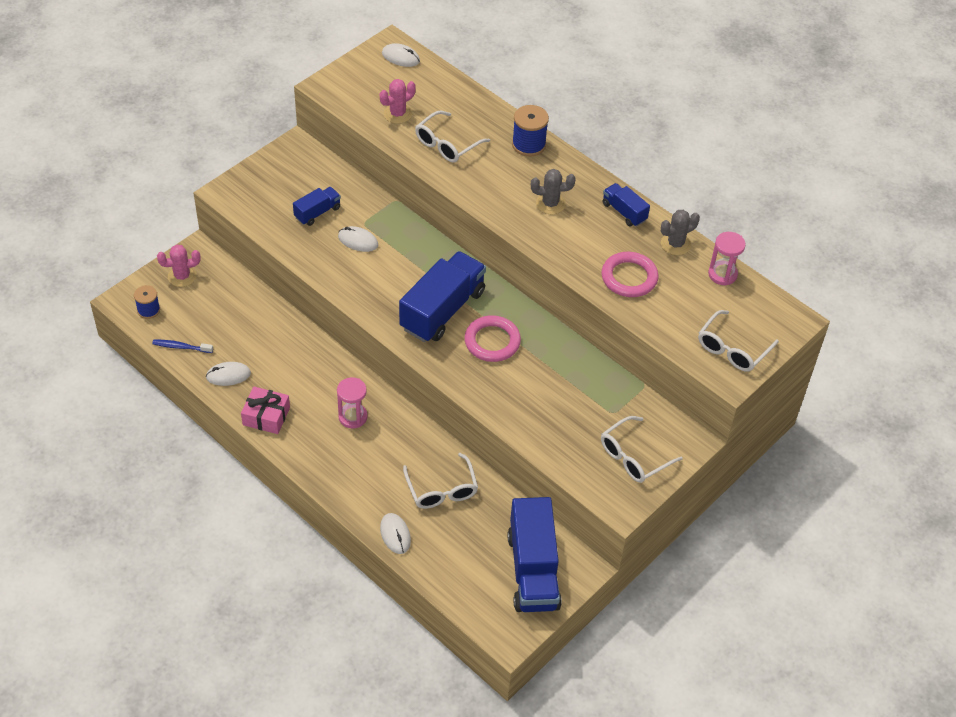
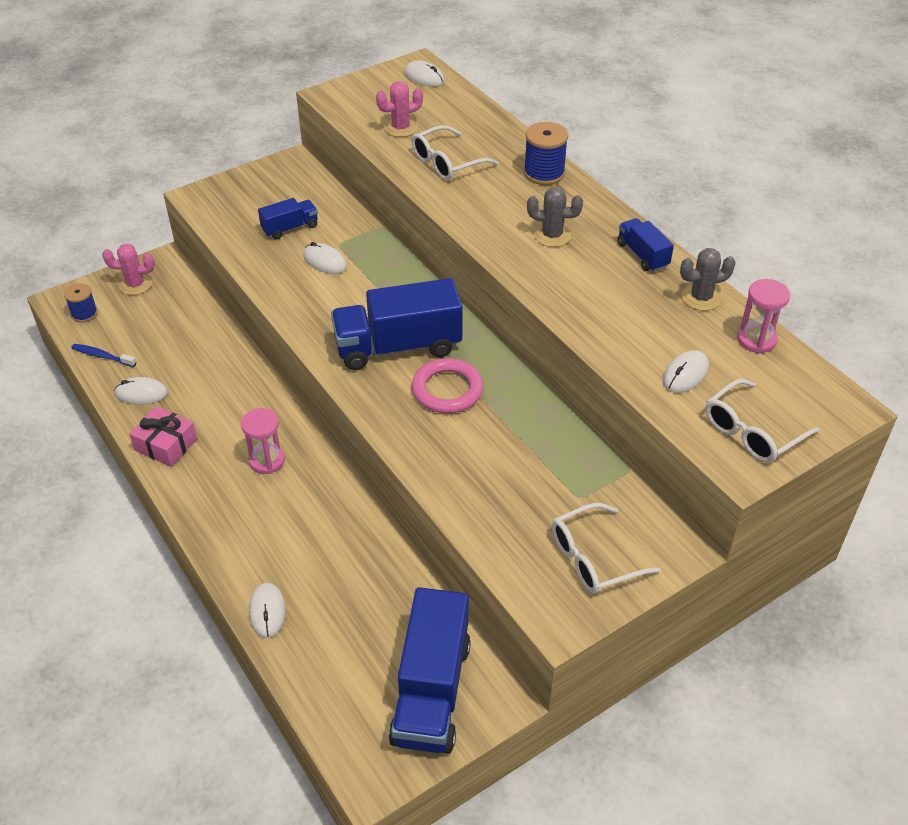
camera: 15 degrees right, 5 degrees down
(442, 310) = (398, 346): blue truck -> blue truck turned 150 degrees counterclockwise
(442, 490) = (345, 565): white glasses -> none
(629, 277) = (630, 328): pink ring -> none
(677, 310) = (685, 374): none -> white mouse

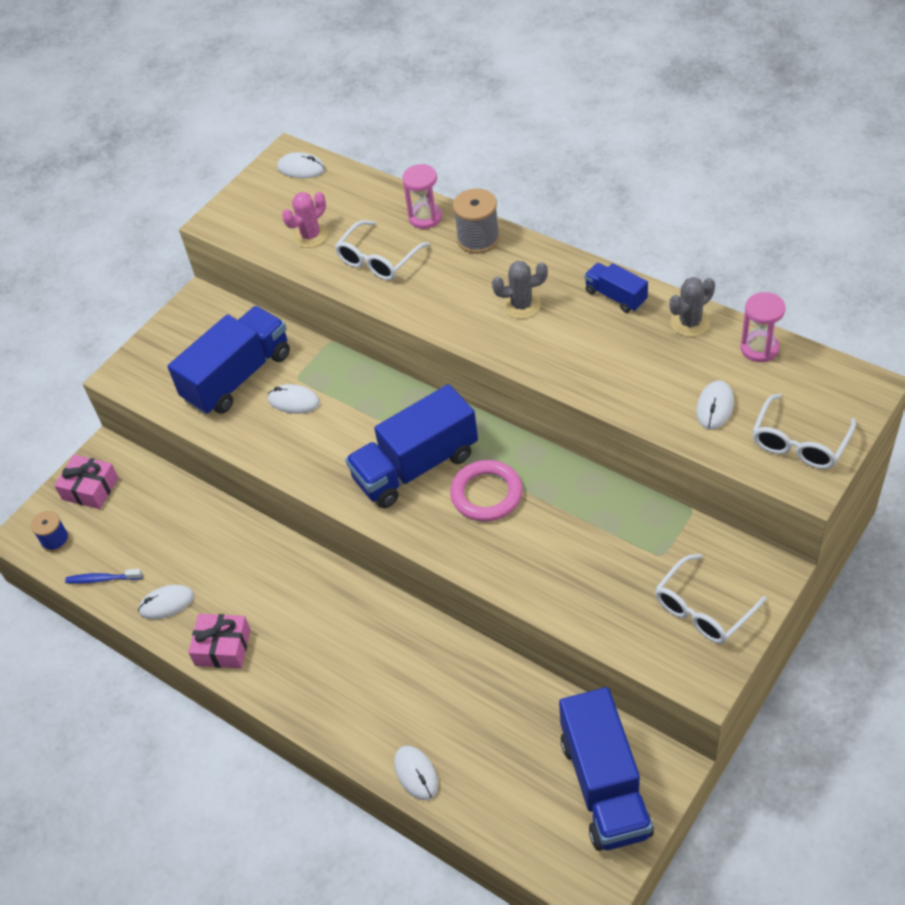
camera: 15 degrees left, 5 degrees up
(135, 285) = (90, 488): pink cactus -> pink gift
(267, 460) = (331, 625): pink hourglass -> pink hourglass (425, 217)
(290, 228) = (238, 377): blue truck -> blue truck, size x2.00
(544, 173) = (478, 239): blue spool -> grey spool

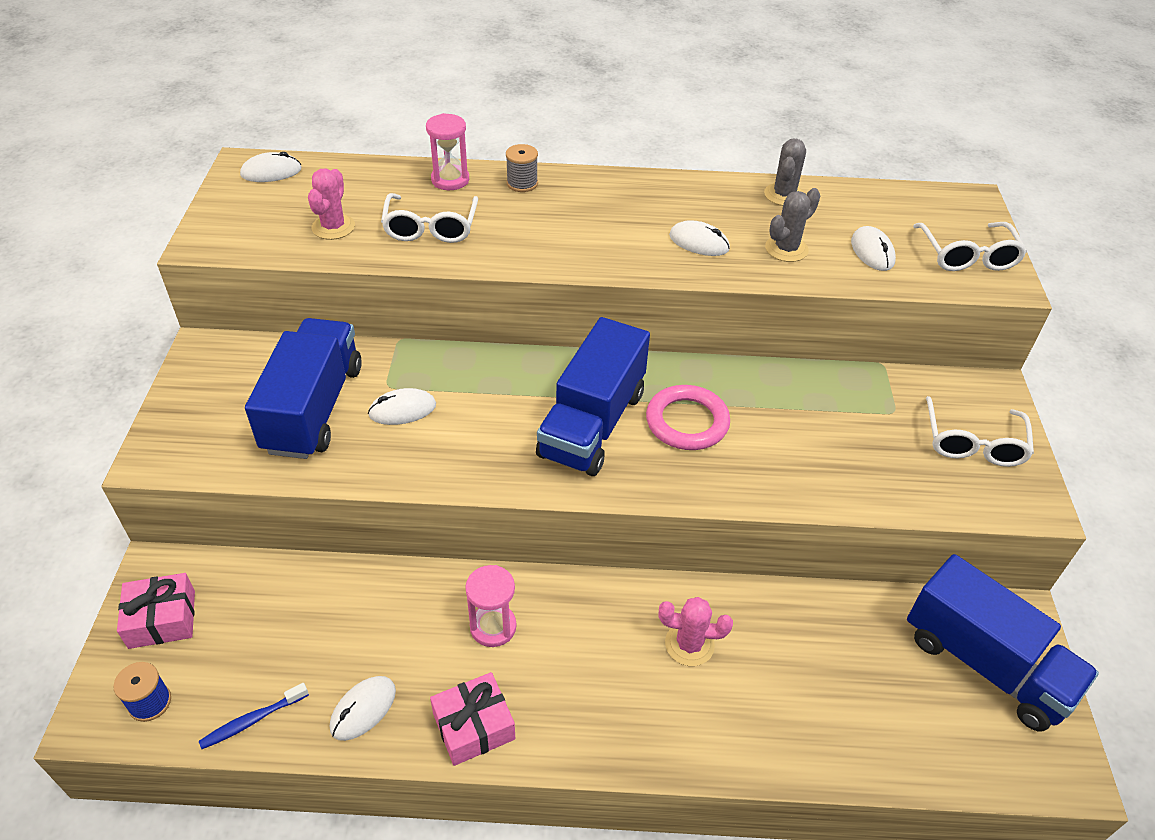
camera: 40 degrees left, 5 degrees down
(399, 663) = (689, 644): none -> pink cactus
(416, 774) = (803, 753): white mouse -> white mouse (699, 242)
(478, 239) = (522, 183): grey spool -> grey spool, size x0.66
(521, 305) = (617, 225): grey cactus -> grey cactus (786, 249)
(615, 296) = (698, 193): blue truck -> none
(759, 348) = (860, 197): pink hourglass -> pink hourglass (493, 627)

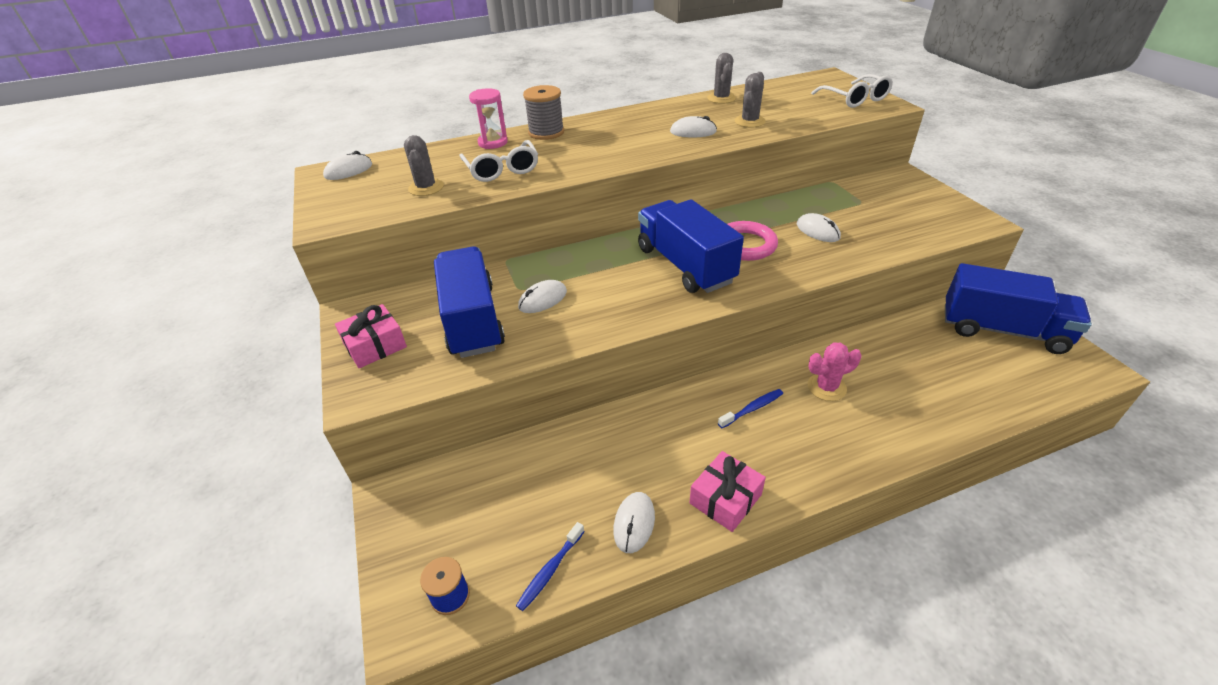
camera: 20 degrees left, 5 degrees down
(162, 619) = (419, 528): pink gift -> pink gift (375, 345)
(333, 227) = (426, 188): pink cactus -> grey cactus
(493, 627) = (688, 429): pink hourglass -> none
(522, 183) = (546, 132): grey spool -> grey spool, size x1.51
(582, 633) = (752, 409): none -> blue toothbrush
(592, 424) = (685, 265): blue truck -> blue truck turned 150 degrees clockwise
(872, 252) = (800, 110): white mouse -> white mouse (817, 231)
(973, 443) = (919, 203): white glasses -> none

